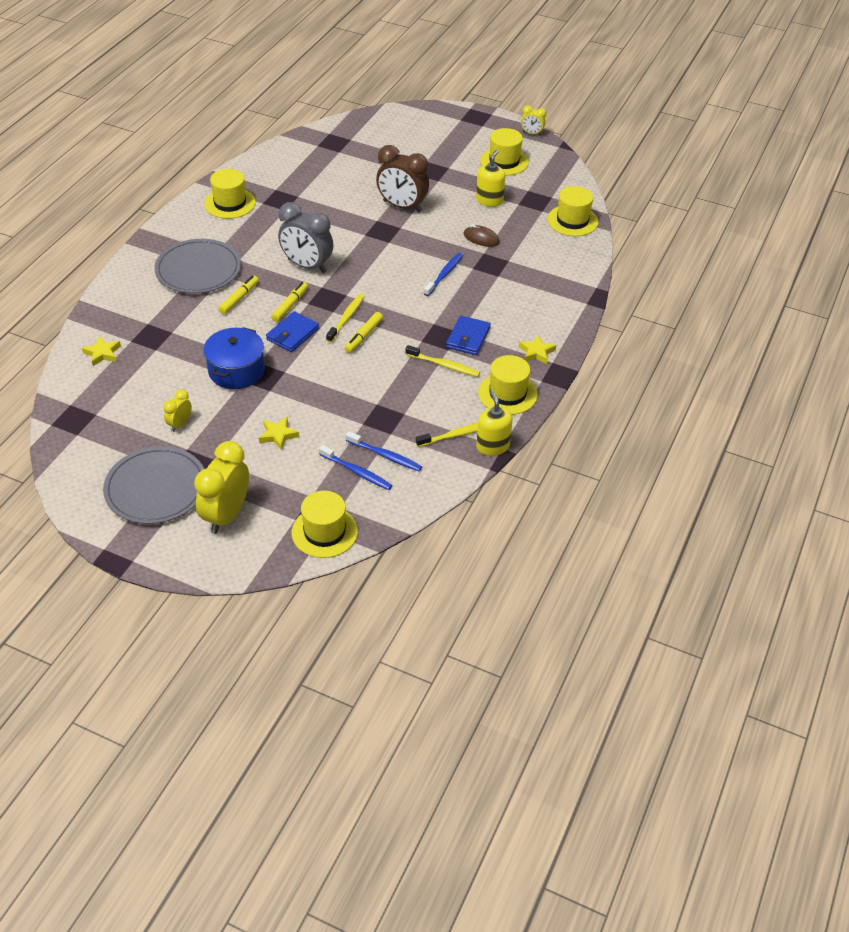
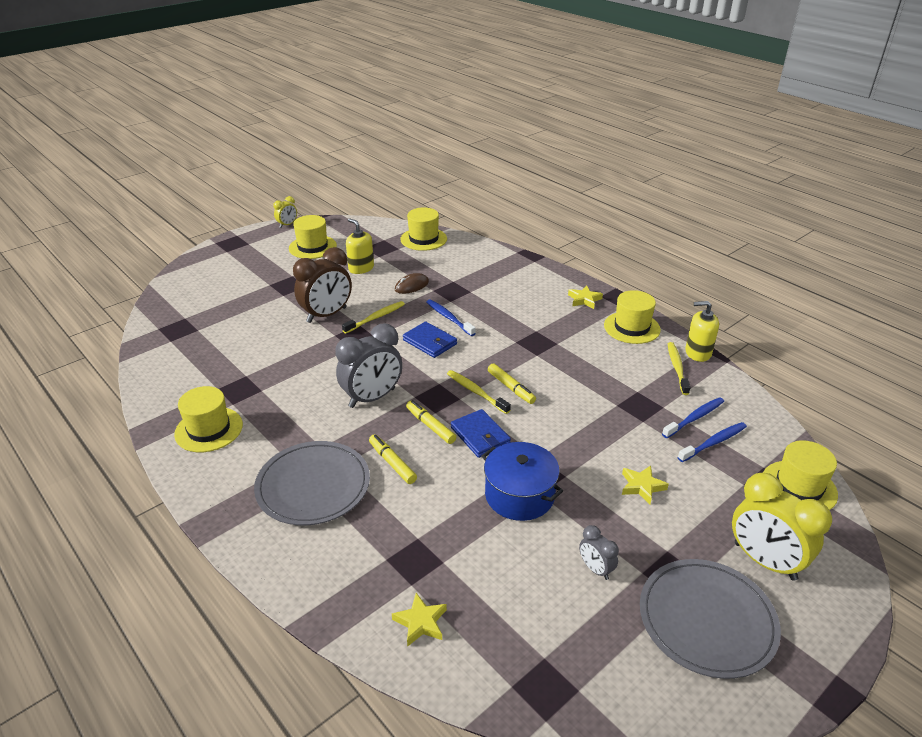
camera: 65 degrees left, 10 degrees down
(180, 424) = (595, 569): yellow clock -> grey clock
(444, 365) = (578, 351): yellow toothbrush -> yellow toothbrush (376, 318)
(468, 338) = (547, 328): blue wallet -> blue wallet (430, 342)

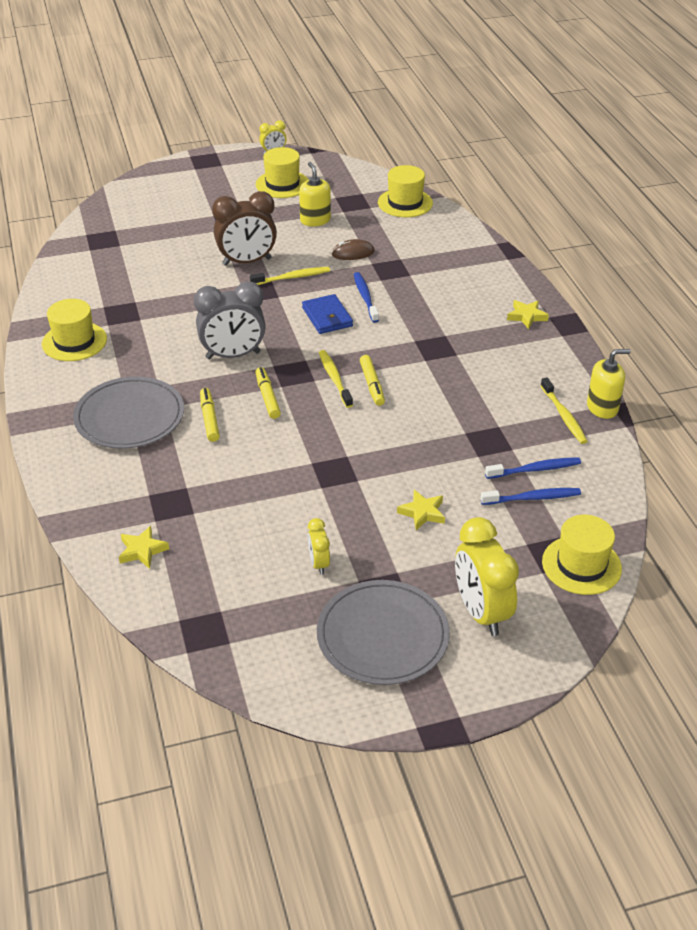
camera: 25 degrees right, 5 degrees up
(480, 436) = (306, 420): blue wallet -> none
(519, 495) = (301, 482): blue pot -> none
(595, 569) = (319, 563): grey clock -> yellow clock
(631, 327) = (553, 360): yellow hat -> none
(677, 368) = (564, 416): yellow toothbrush -> yellow toothbrush turned 135 degrees clockwise
(698, 353) = (602, 407): yellow soap dispenser -> yellow soap dispenser turned 135 degrees clockwise

